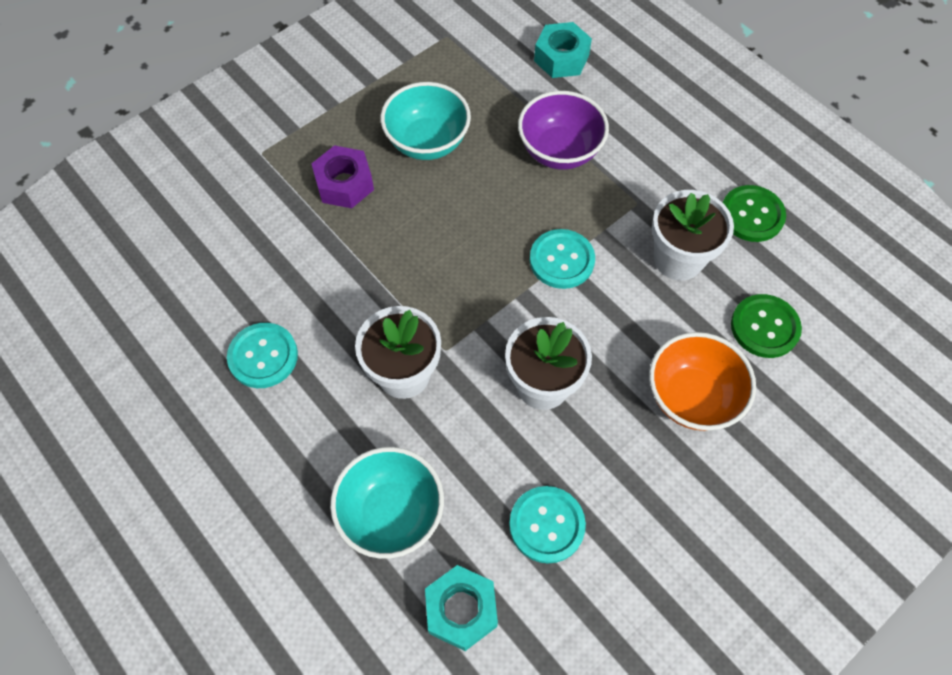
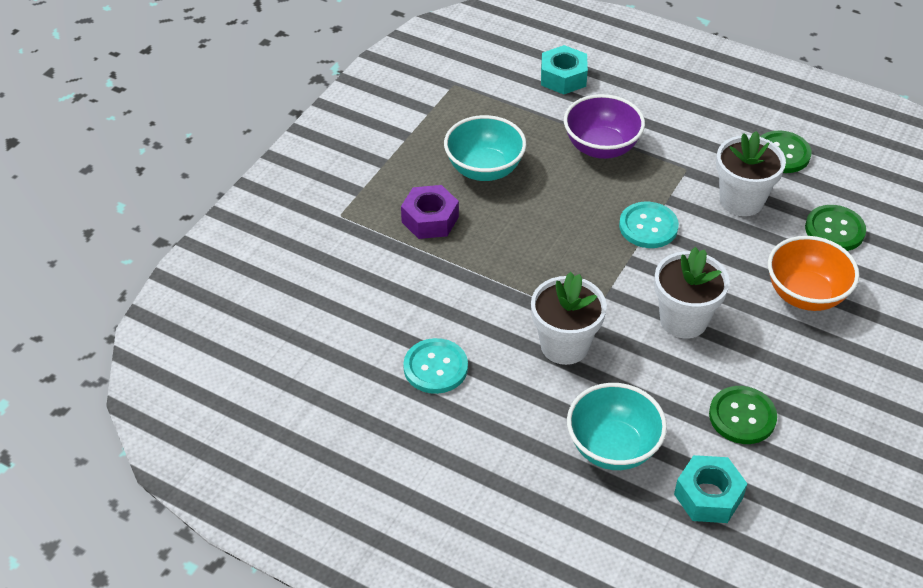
camera: 20 degrees left, 15 degrees down
(547, 525) = (742, 416): turquoise button -> green button

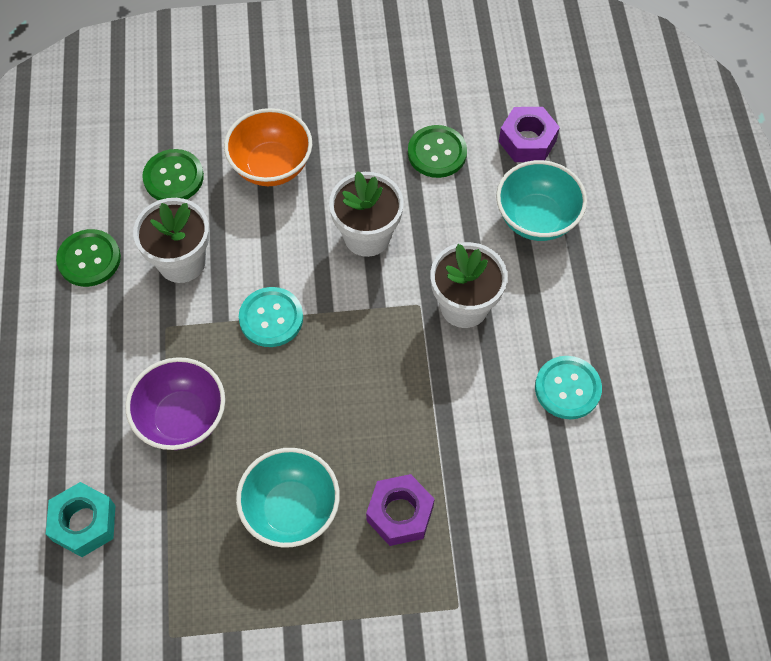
camera: 125 degrees left, 15 degrees up
(708, 496) = (527, 141): turquoise nut -> purple nut

